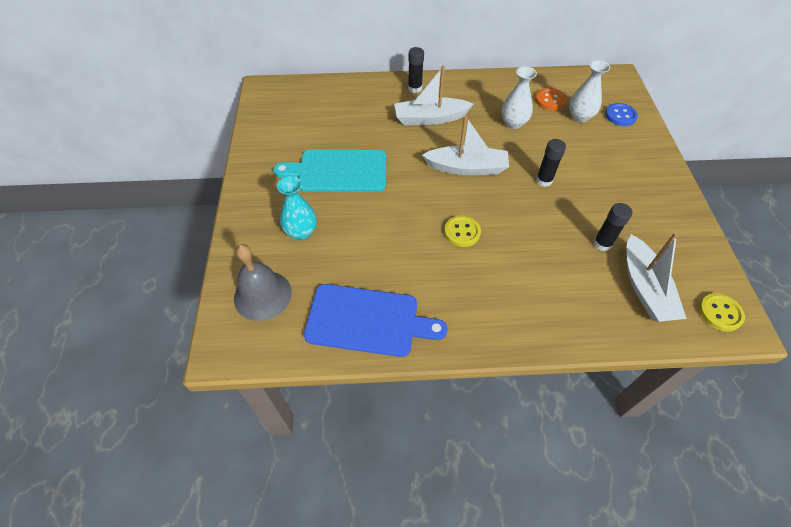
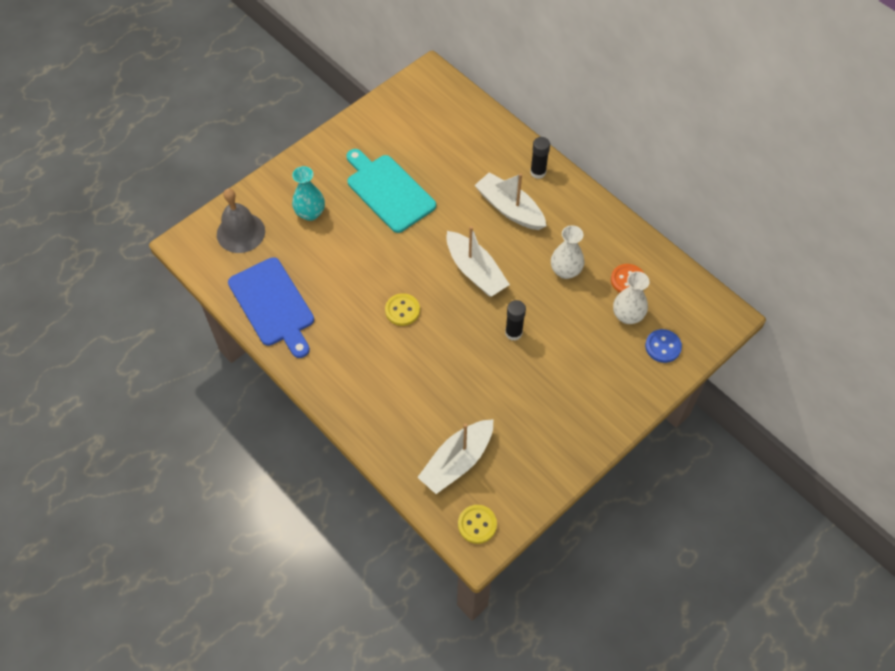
camera: 50 degrees right, 5 degrees up
(602, 243) = (478, 410): black glue stick -> none

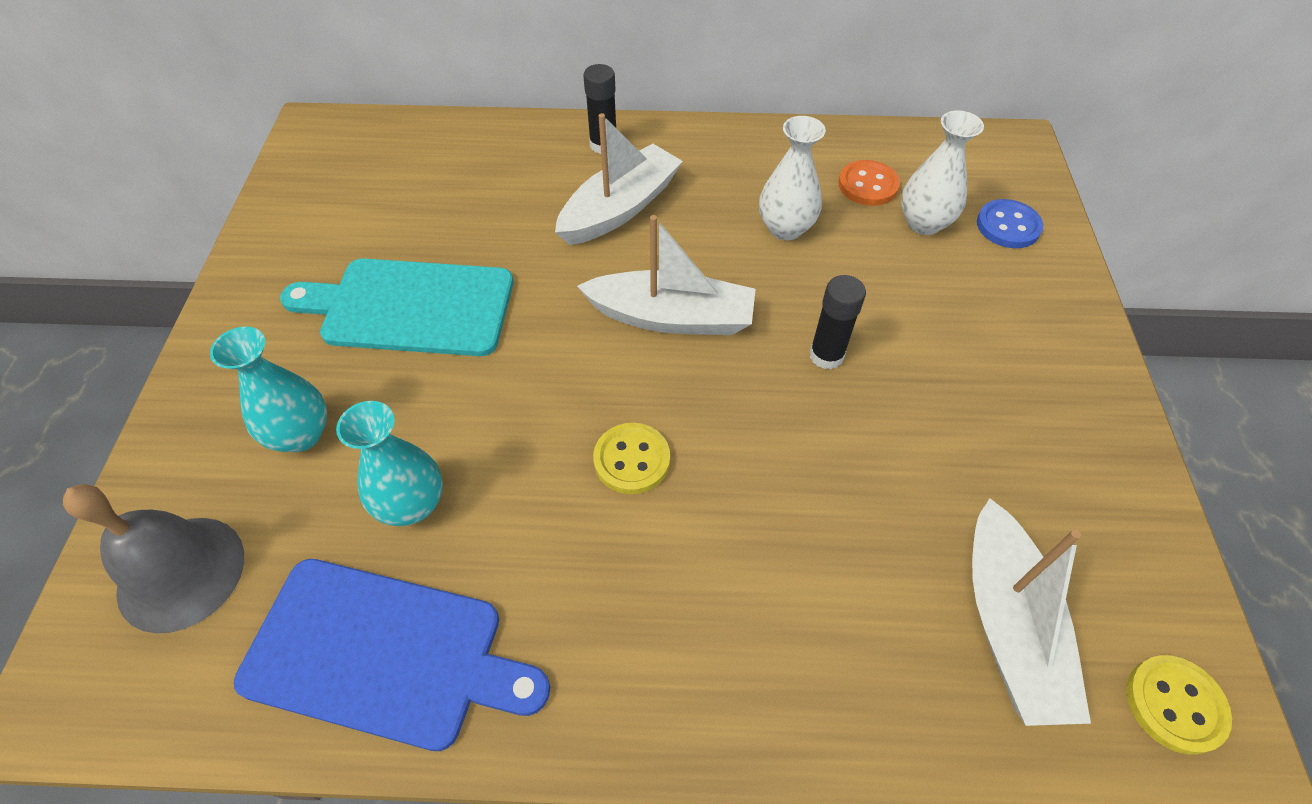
camera: 45 degrees left, 5 degrees down
(321, 266) = (412, 504): none -> turquoise vase
(509, 209) = (620, 208): white boat -> white boat turned 135 degrees clockwise

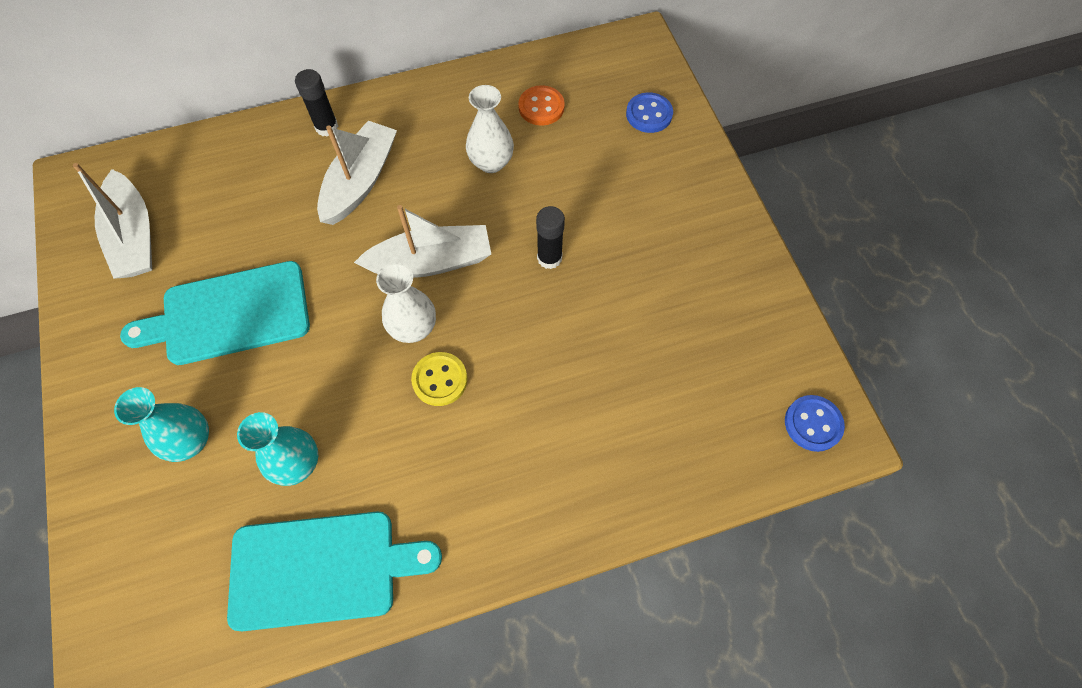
camera: 20 degrees left, 10 degrees up
(181, 573) = (151, 569): grey bell -> none
(383, 653) = (321, 568): blue cutting board -> turquoise cutting board
(924, 223) = (589, 129): white vase -> white vase (413, 328)
(1008, 625) = (710, 409): white boat -> white boat (134, 236)
(1175, 705) = (813, 424): yellow button -> blue button

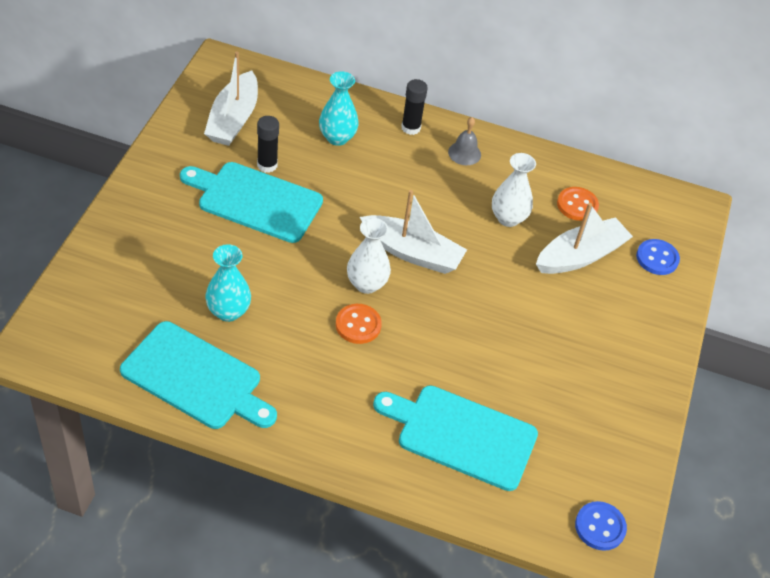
camera: 30 degrees right, 15 degrees down
(191, 441) = (175, 256): turquoise vase -> turquoise vase (337, 137)
(360, 181) = (405, 175): white boat -> white boat (580, 256)
(399, 121) = (464, 153): none -> grey bell
(440, 380) = (358, 325): yellow button -> orange button
(549, 258) = (497, 302): black glue stick -> black glue stick (267, 165)
(626, 425) = (461, 435): none -> turquoise cutting board

